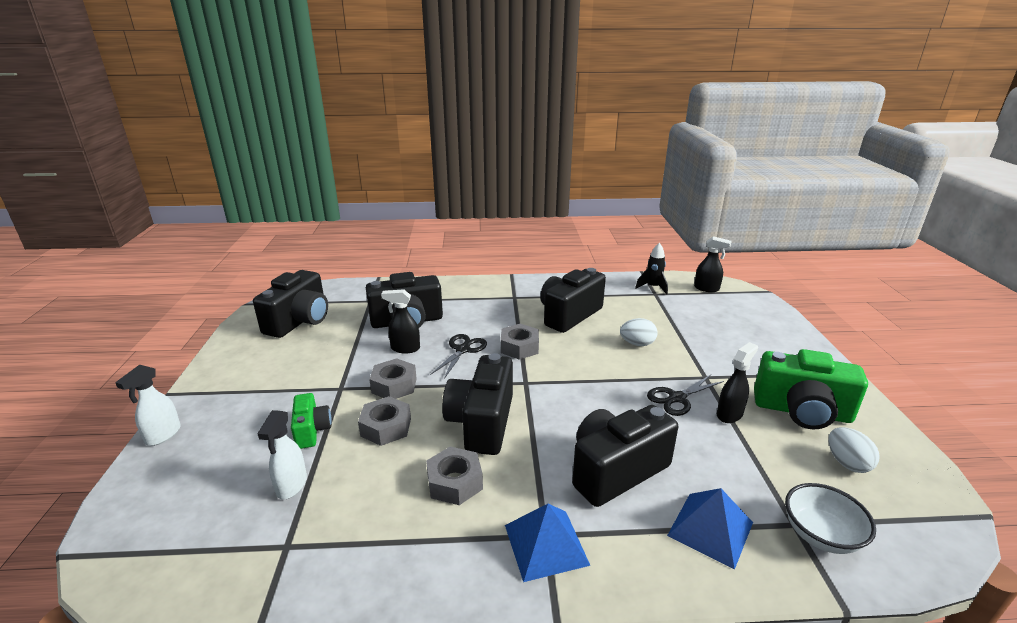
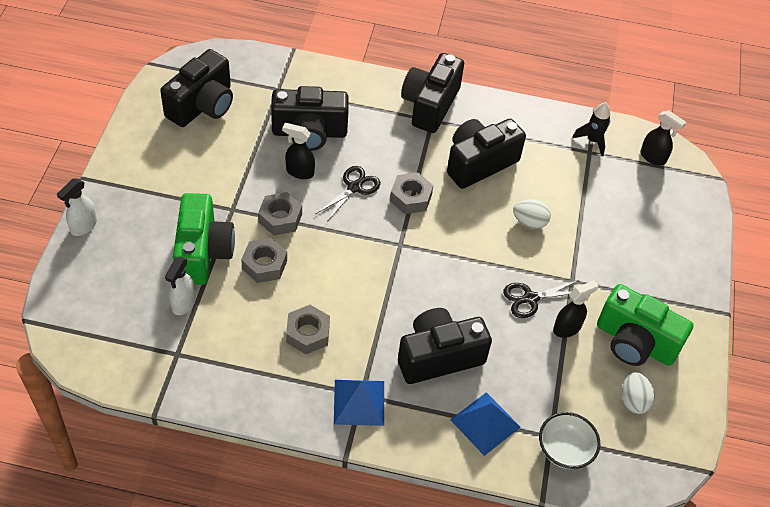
camera: 10 degrees right, 25 degrees up
(311, 431) = (203, 252): green camera -> green camera, size x1.83
(482, 423) = (346, 281): black camera -> black camera (430, 105)

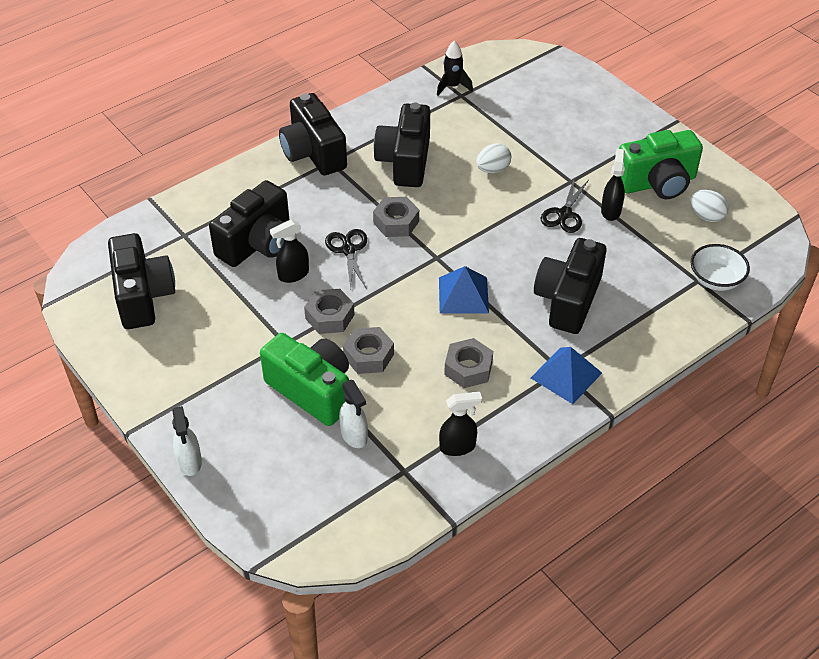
camera: 45 degrees left, 5 degrees down
(485, 423) = (653, 310): blue pyramid -> blue pyramid (463, 295)
(653, 157) = (503, 66): black spray bottle -> black spray bottle (458, 447)

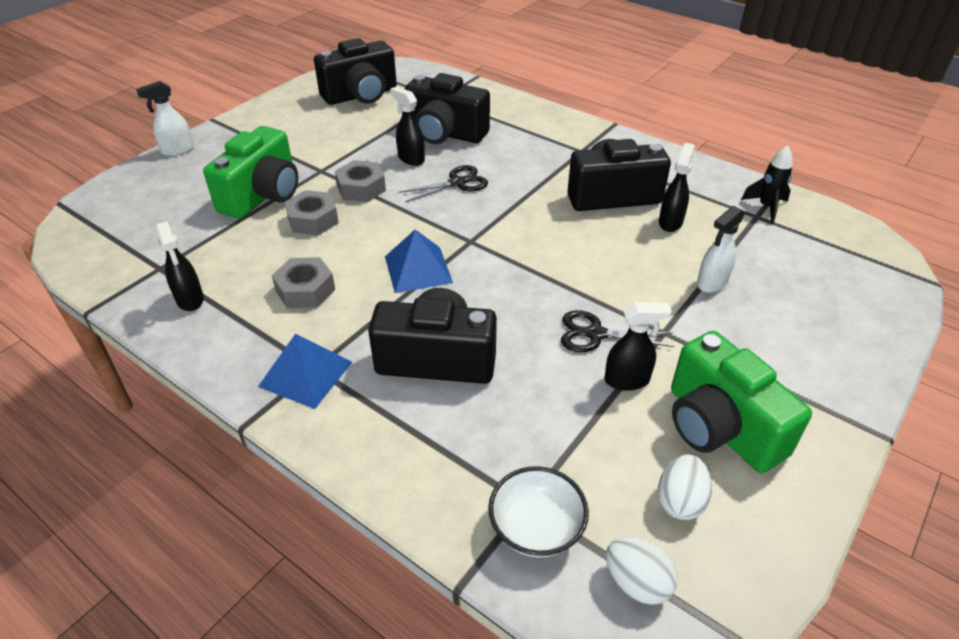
camera: 75 degrees right, 5 degrees down
(313, 153) = (587, 139): black camera -> none
(354, 436) = (206, 229): white spray bottle -> white spray bottle (711, 283)
(396, 222) = (512, 205): grey nut -> none
(452, 140) = (670, 222): none -> black spray bottle
(493, 169) = (641, 260): white egg -> white egg (637, 582)

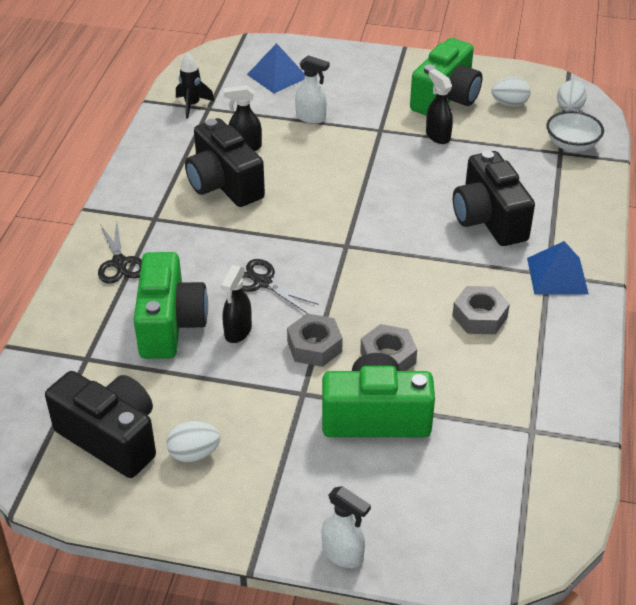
camera: 115 degrees left, 0 degrees up
(190, 300) = (548, 382): black spray bottle -> none
(316, 119) = (194, 454): none -> white egg
(418, 269) = (404, 262): blue pyramid -> blue pyramid (277, 76)
(445, 133) = (170, 324): black camera -> green camera
(595, 334) = (406, 157): black scissors -> black scissors (120, 263)

